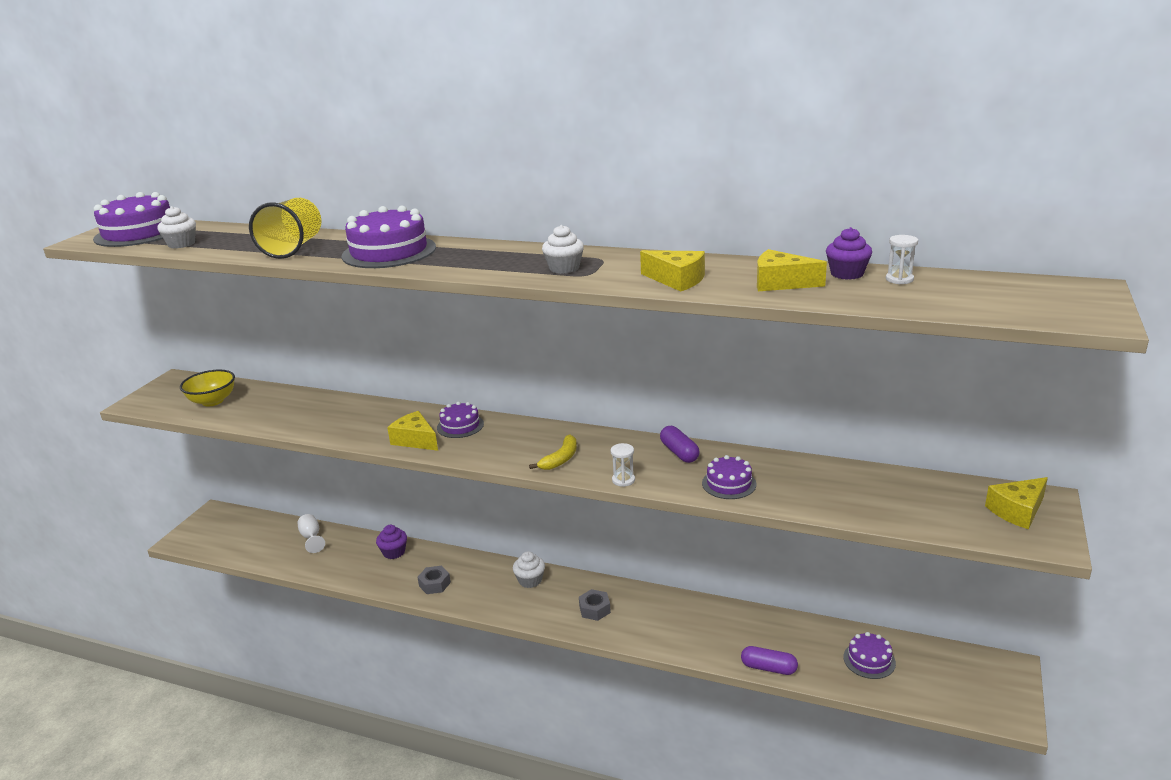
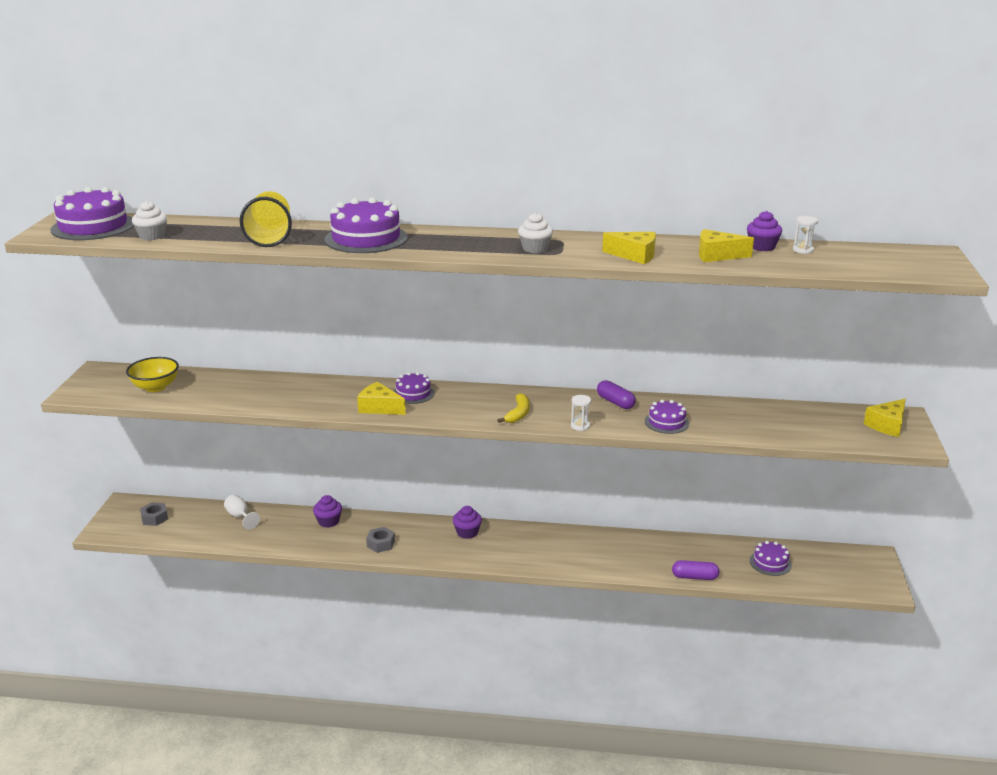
camera: 15 degrees left, 0 degrees up
(530, 580) = (467, 532): white cupcake -> purple cupcake
(594, 609) = (534, 549): grey nut -> grey nut (154, 518)

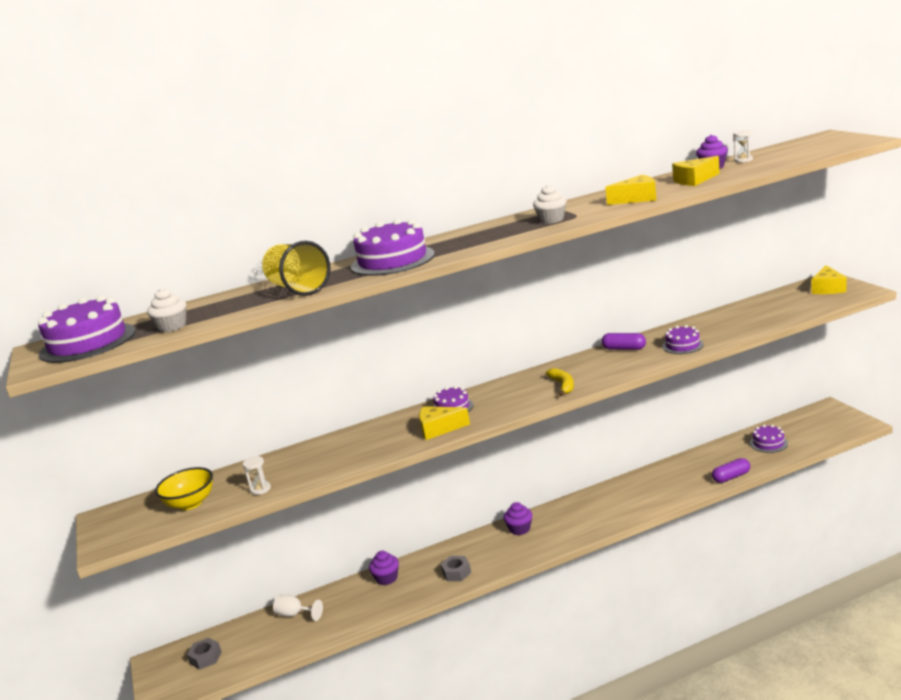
camera: 25 degrees left, 5 degrees down
(580, 426) = (624, 373): white hourglass -> white hourglass (260, 489)

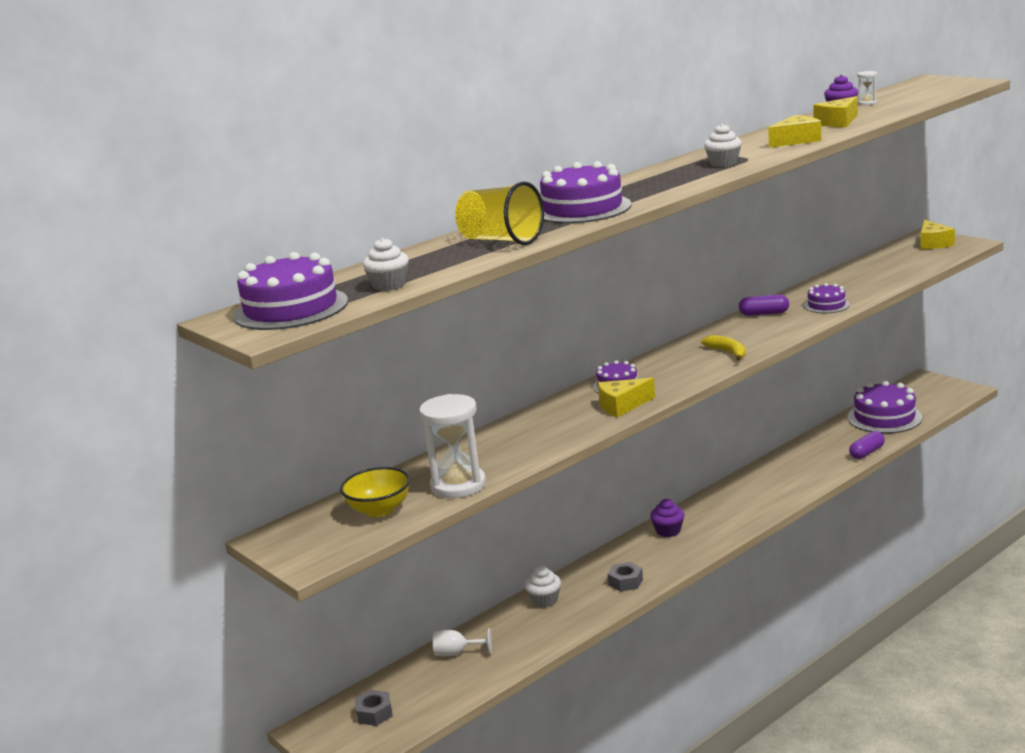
camera: 20 degrees left, 0 degrees up
(260, 489) = (458, 485): white hourglass -> white hourglass, size x2.25
(386, 578) = (544, 600): purple cupcake -> white cupcake
(768, 443) = (884, 417): purple cake -> purple cake, size x1.80

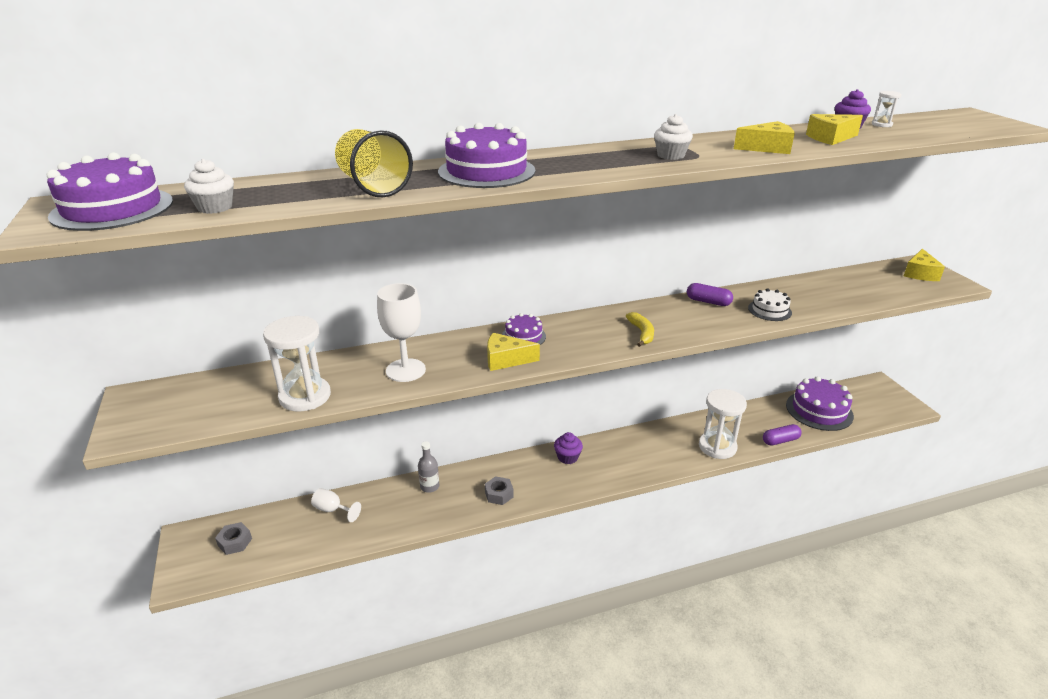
camera: 20 degrees right, 10 degrees up
(379, 510) = (227, 399): yellow bowl -> none
(533, 440) = (405, 370): none -> white goblet
(544, 600) = (429, 486): white cupcake -> grey bottle
(811, 476) = (717, 447): none -> white hourglass
(826, 305) = (769, 310): purple cake -> white cake

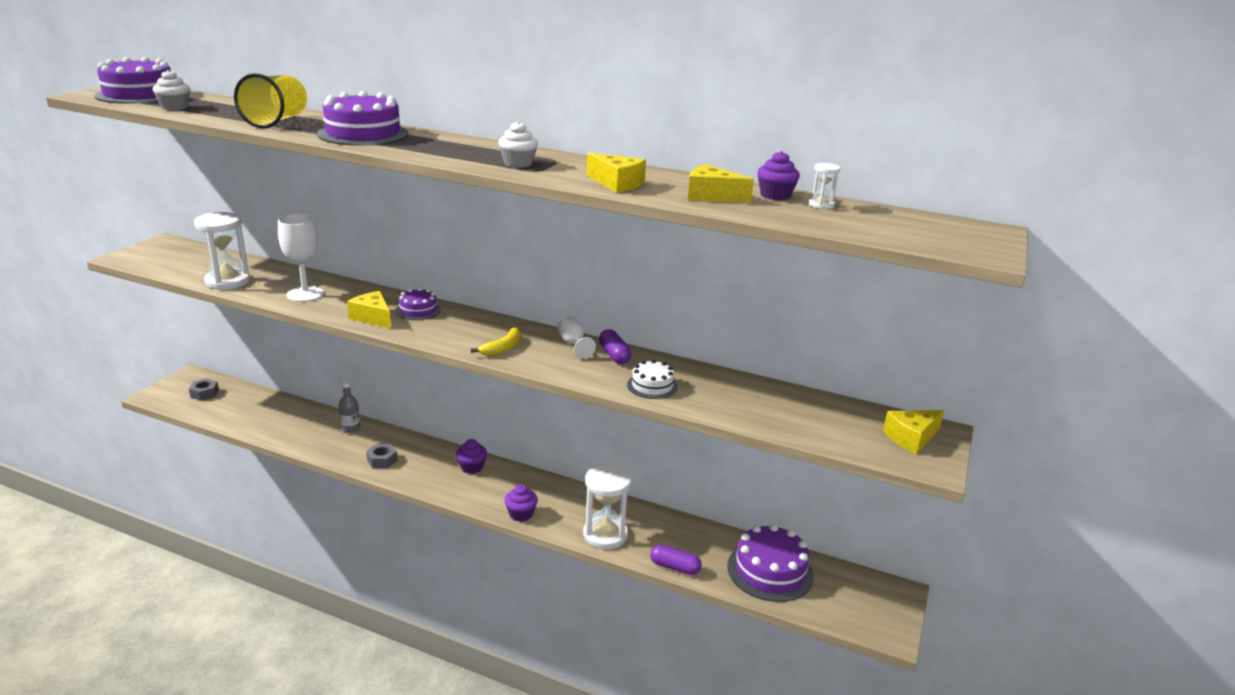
camera: 40 degrees right, 5 degrees down
(332, 510) = (277, 407): white goblet -> white goblet (573, 344)
(653, 467) = (521, 514): none -> purple cupcake

